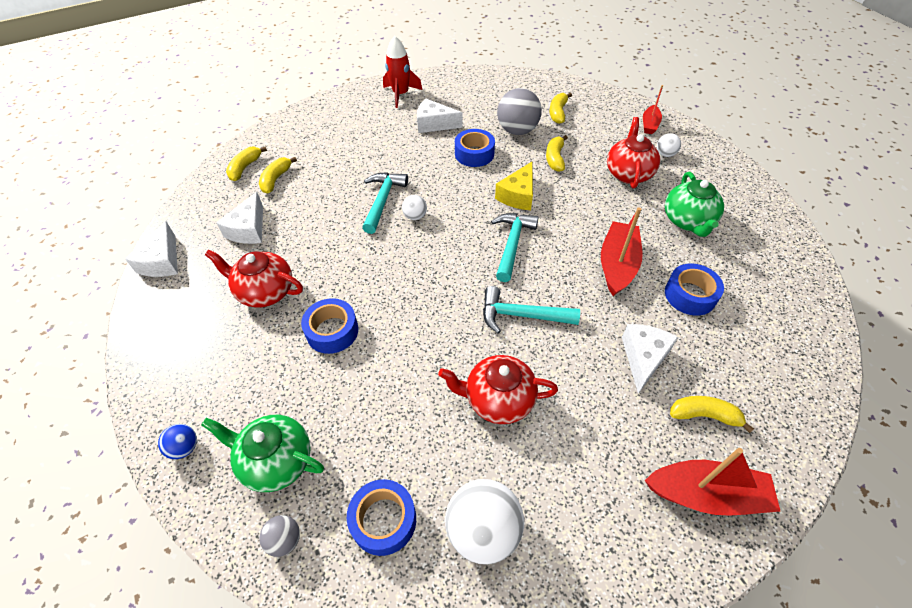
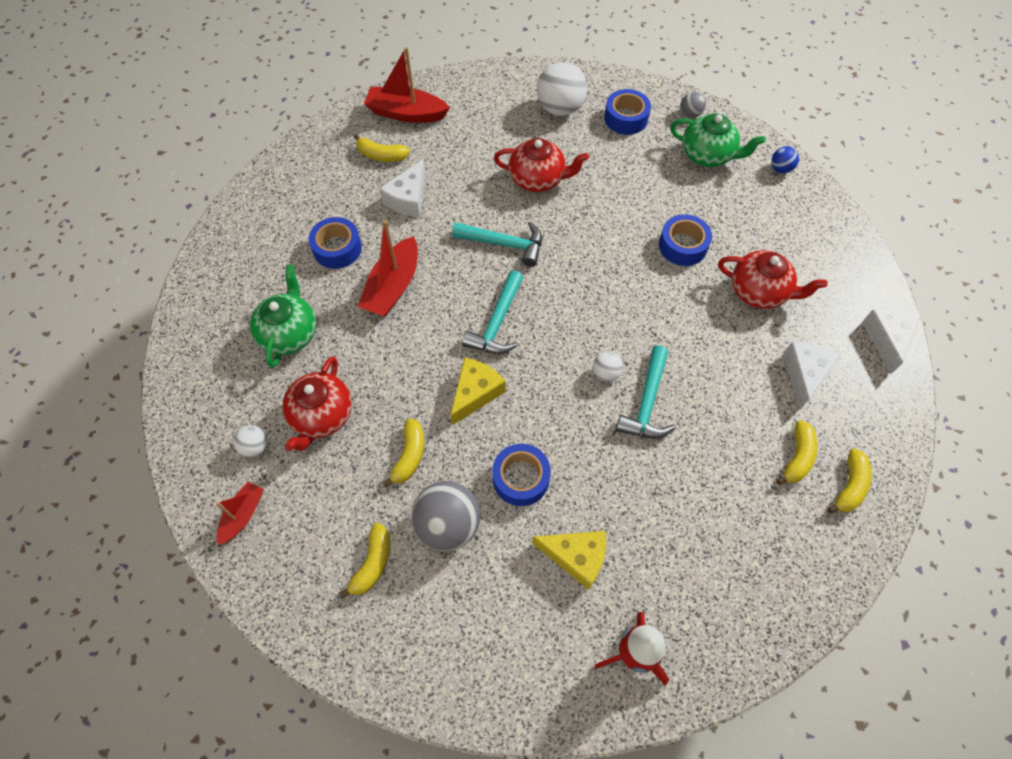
camera: 175 degrees left, 10 degrees up
(434, 124) = (576, 557): white cheese -> yellow cheese

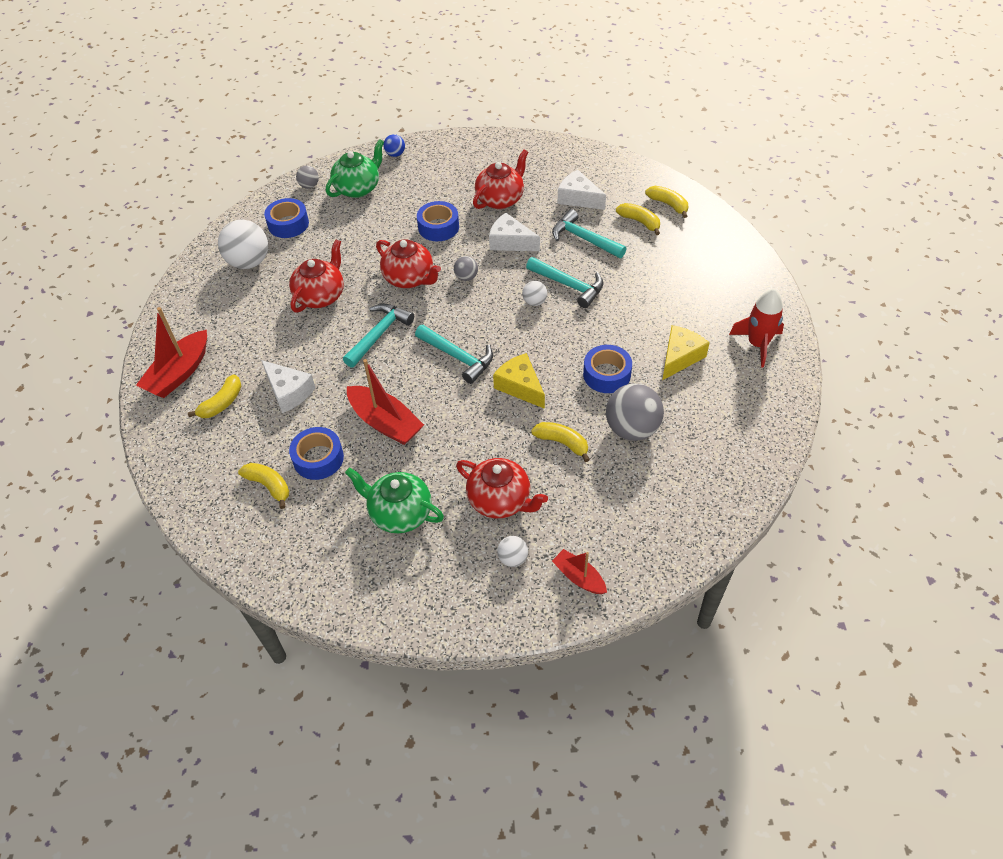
camera: 70 degrees left, 10 degrees down
(372, 563) = (651, 486): yellow banana -> yellow banana (269, 486)
(593, 244) = (409, 278): none -> red teapot
(617, 295) = (466, 277): none -> grey ball
(734, 399) = (583, 239): none -> turquoise hammer
(887, 339) = (567, 152): white cheese -> white cheese (510, 242)

